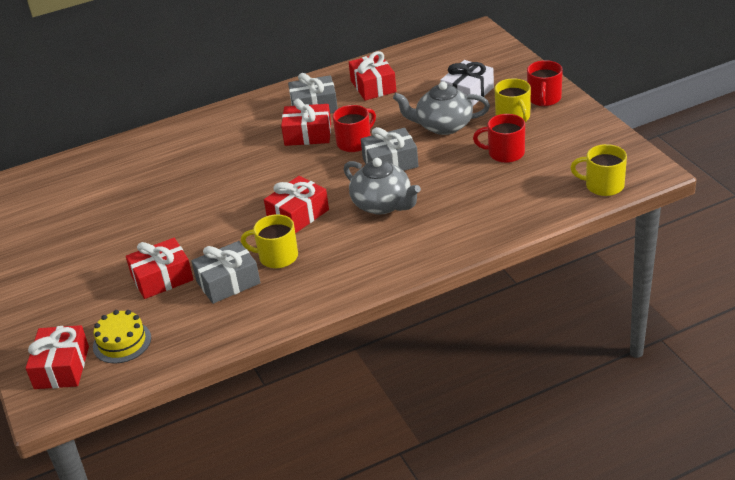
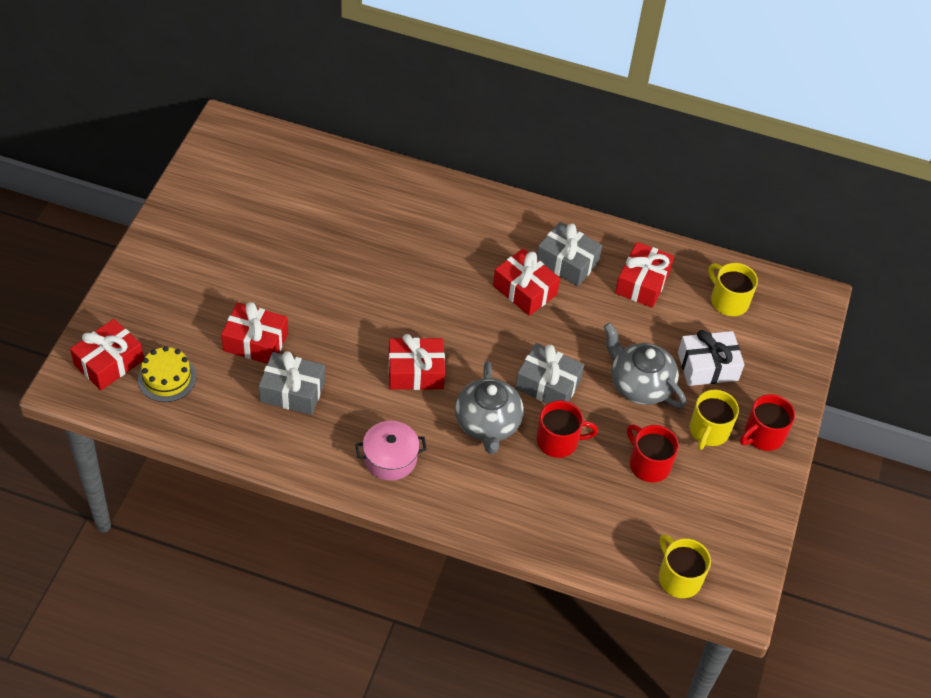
camera: 35 degrees right, 15 degrees up
(277, 257) = (352, 400): yellow mug -> yellow mug (728, 301)
(347, 264) = (390, 458): none -> pink pot
(355, 142) = (548, 335): red mug -> red mug (558, 441)

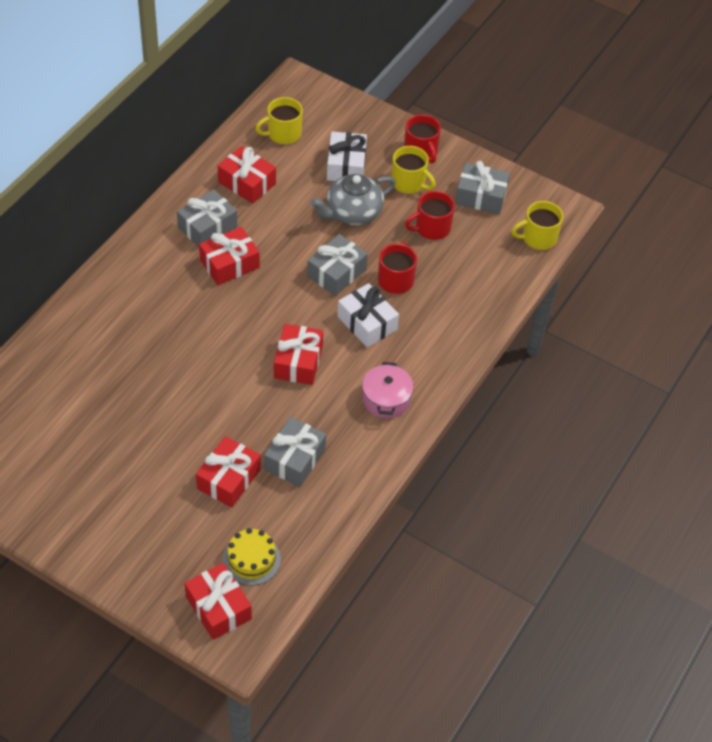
camera: 75 degrees left, 0 degrees up
(487, 424) = (367, 323): grey teapot -> white gift
(719, 507) = (481, 196): none -> grey gift

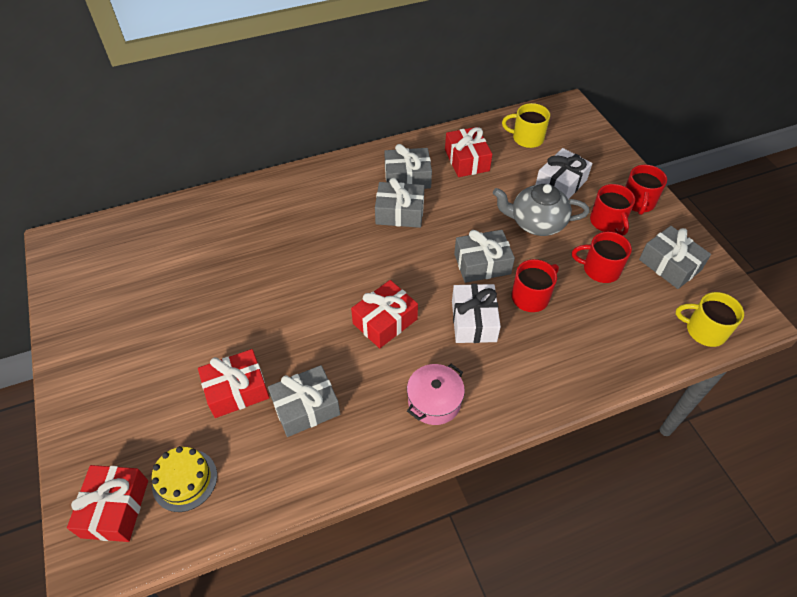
camera: 40 degrees right, 0 degrees up
(229, 264) = (399, 213): red gift -> grey gift
(409, 183) = (607, 222): yellow mug -> red mug

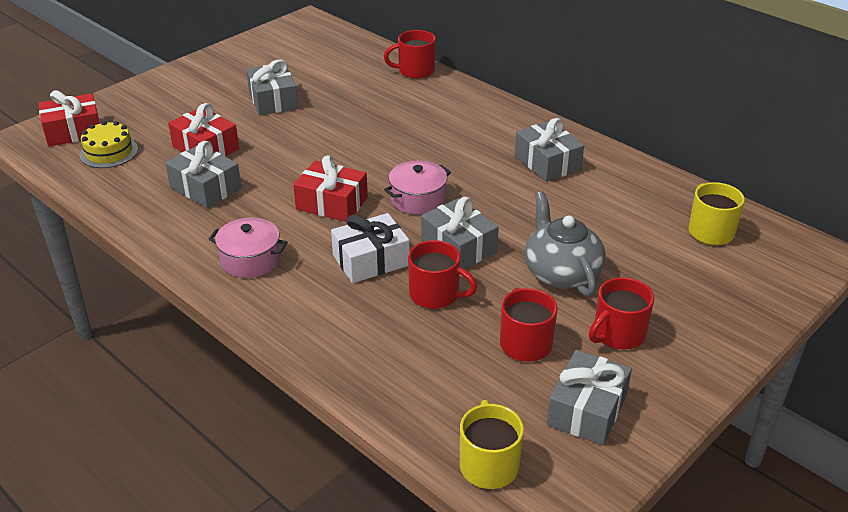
camera: 65 degrees right, 15 degrees down
(399, 213) = (488, 172): grey gift -> grey gift (273, 100)
(410, 266) = (418, 199): none -> pink pot
(466, 160) = (618, 195): red gift -> none
(561, 184) = (652, 278): white gift -> none
(638, 202) = (685, 357): red mug -> red mug (415, 71)

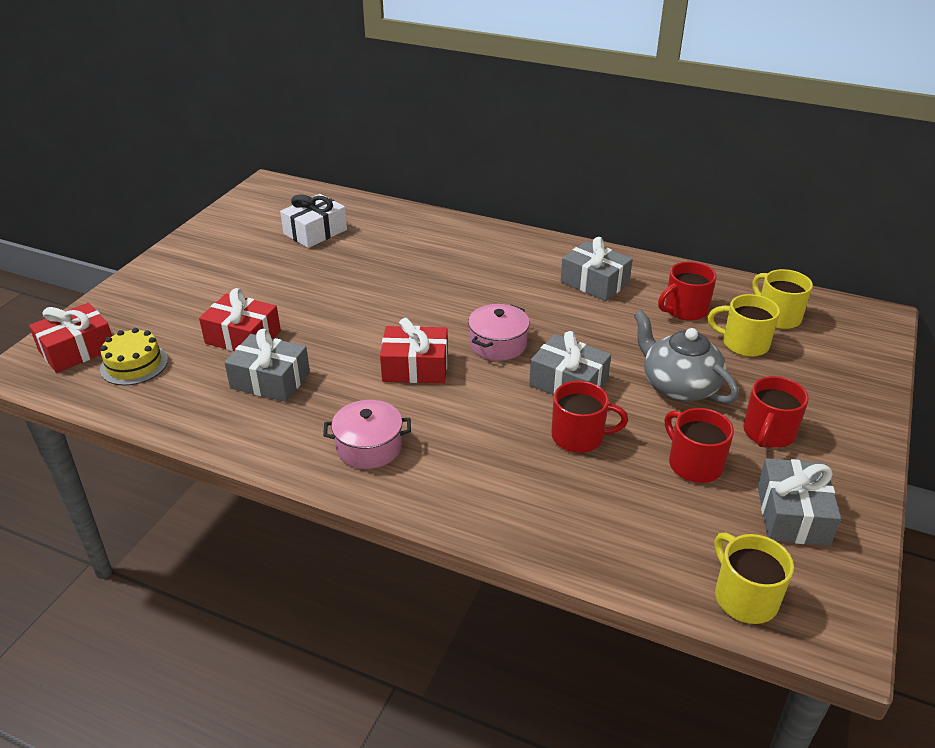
camera: 20 degrees left, 0 degrees up
(273, 100) = (284, 273): grey gift -> none
(371, 260) = (493, 417): white gift -> white gift (315, 232)
(415, 71) = (411, 217): red mug -> red mug (685, 310)
(655, 249) = (744, 344): none -> yellow mug

